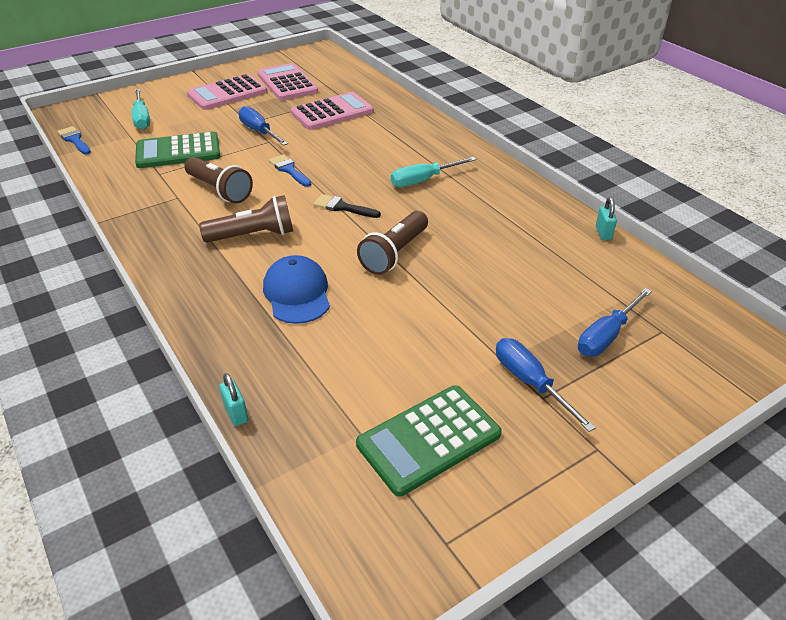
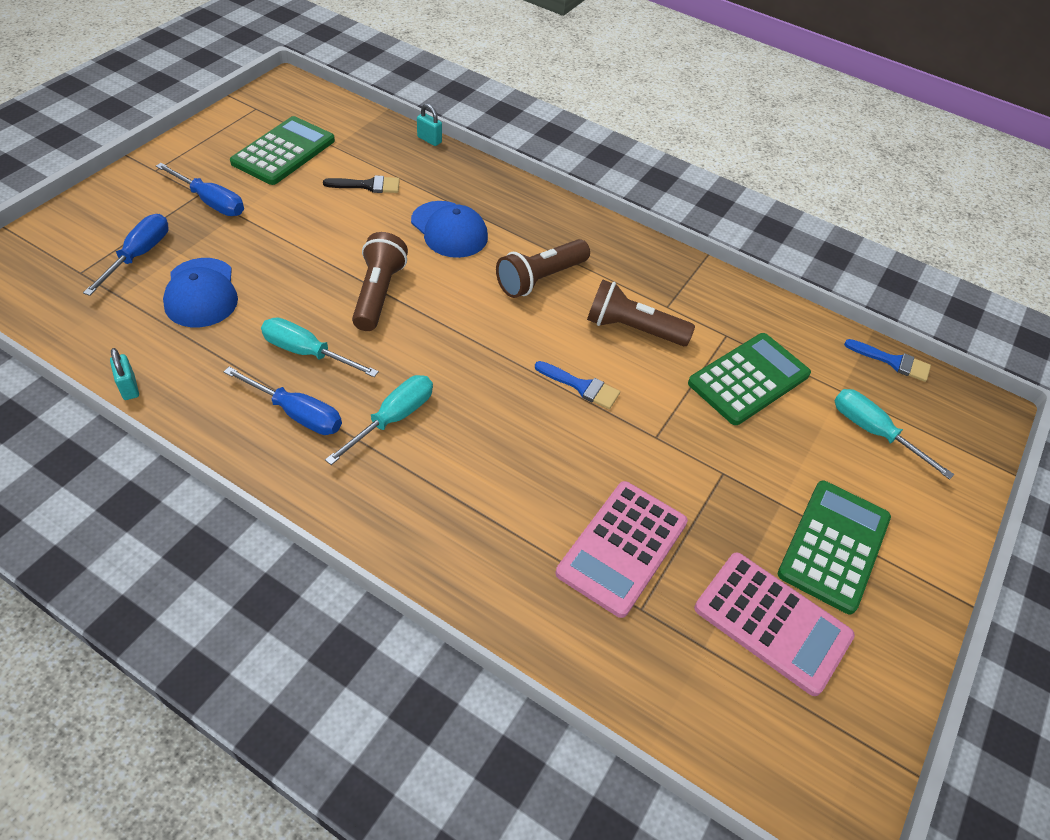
camera: 150 degrees right, 10 degrees up
(227, 93) = (834, 546): pink calculator -> green calculator
(259, 131) = (689, 455): blue screwdriver -> blue screwdriver (297, 414)
(342, 207) = (472, 342): black brush -> black brush (367, 185)
(468, 226) = (307, 353): none -> turquoise screwdriver
(547, 287) = (201, 293): none -> blue cap

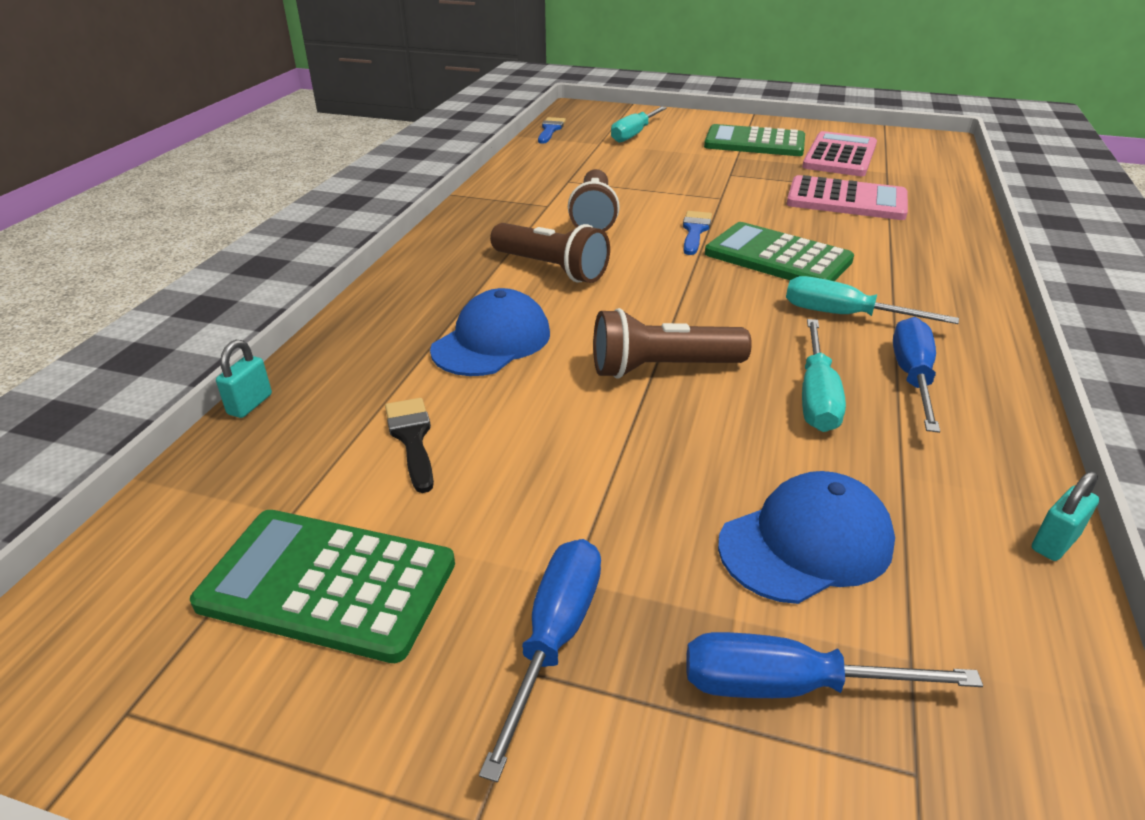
camera: 100 degrees left, 15 degrees down
(749, 379) = (617, 171): green calculator -> green calculator (777, 257)

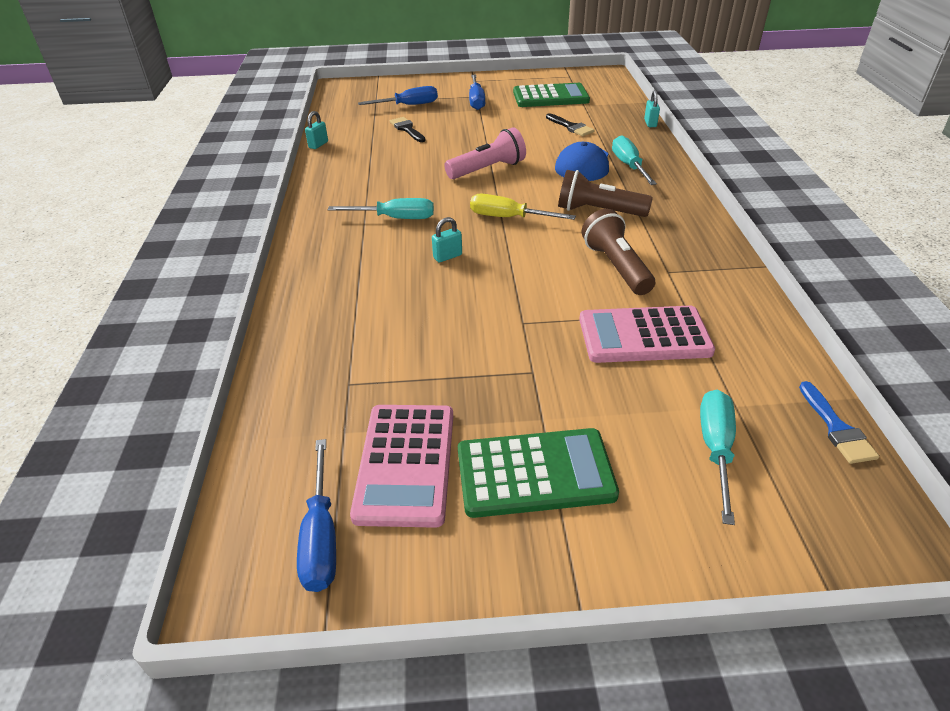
camera: 160 degrees right, 5 degrees up
(662, 368) = (488, 169): brown flashlight -> pink flashlight
(677, 284) = (508, 218): none -> yellow screwdriver
(695, 231) = (523, 270): blue brush -> none
(777, 257) = (447, 256): green calculator -> turquoise padlock
(806, 543) = (407, 129): blue cap -> black brush
(816, 396) = (408, 172): turquoise screwdriver -> turquoise screwdriver (629, 166)
(846, 200) = (395, 351): pink calculator -> pink calculator (644, 335)
(912, 377) = (359, 190): blue screwdriver -> blue screwdriver (321, 536)

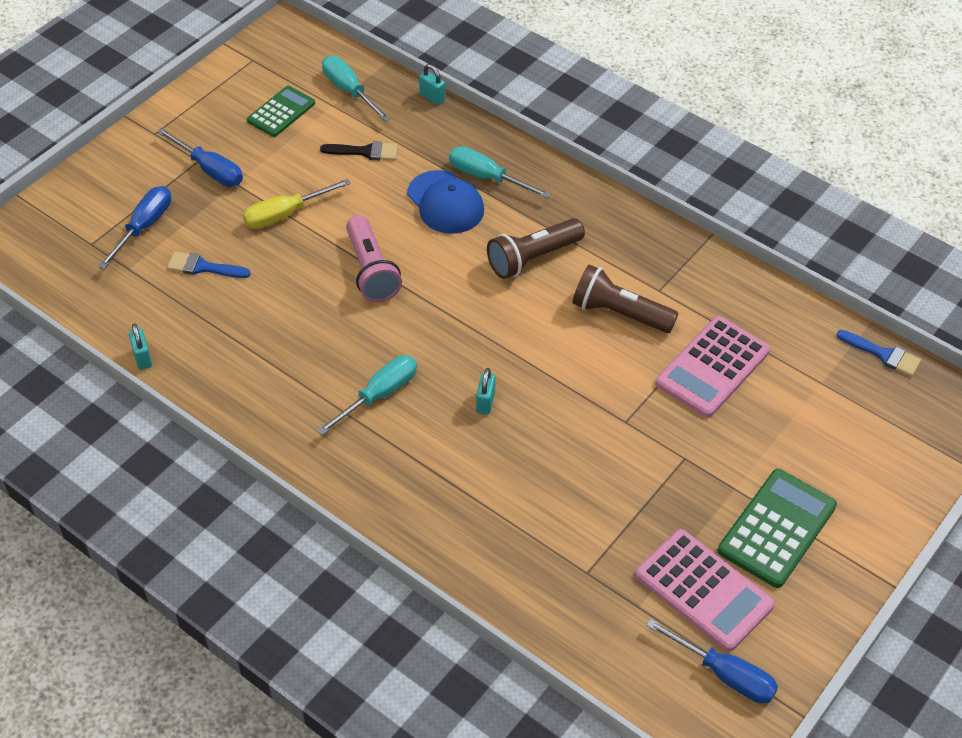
camera: 50 degrees left, 10 degrees up
(407, 129) = (203, 267): black brush -> blue brush
(488, 169) = (371, 271): pink flashlight -> pink flashlight turned 150 degrees clockwise
(508, 218) = (473, 320): yellow screwdriver -> yellow screwdriver (285, 214)
(550, 97) = (281, 112): green calculator -> green calculator, size x0.65
(715, 449) = (843, 425): turquoise screwdriver -> turquoise screwdriver (349, 91)

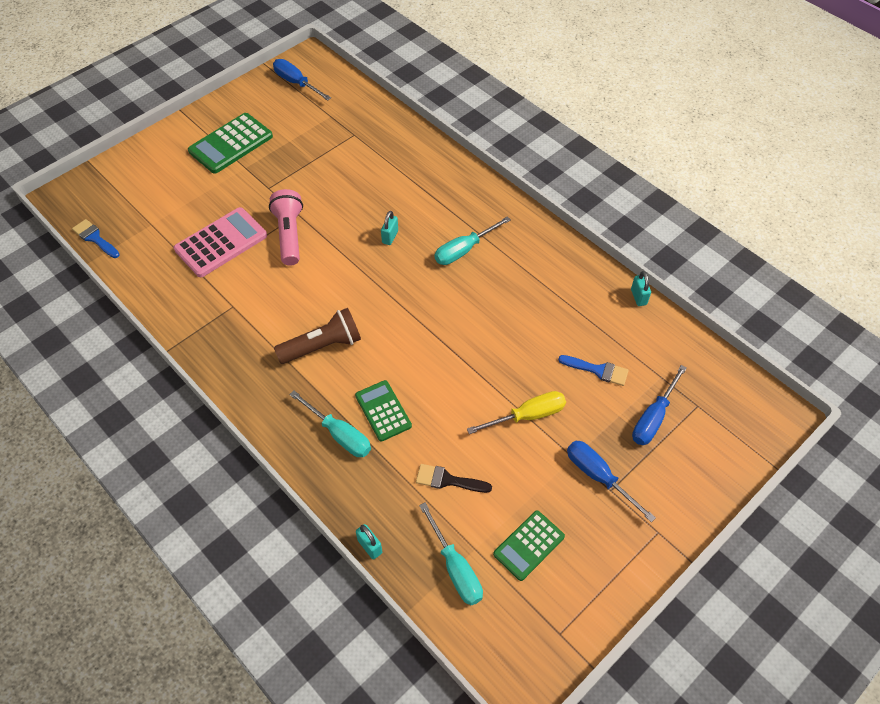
camera: 170 degrees left, 5 degrees up
(371, 271) = (458, 350): pink flashlight -> pink flashlight (289, 235)
(445, 203) = (383, 411): blue cap -> green calculator
(619, 313) = (271, 291): brown flashlight -> none
(703, 590) = (290, 119): pink calculator -> none

